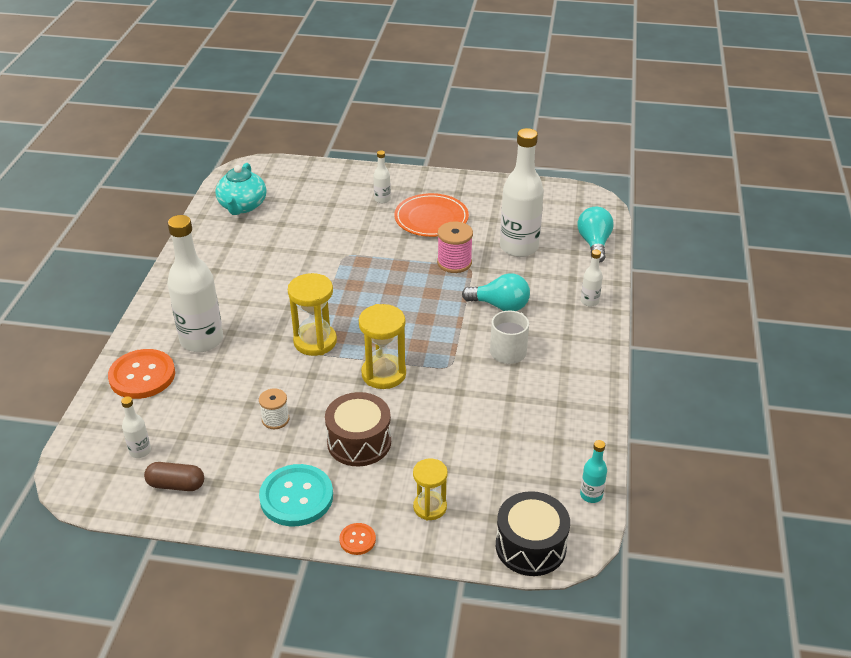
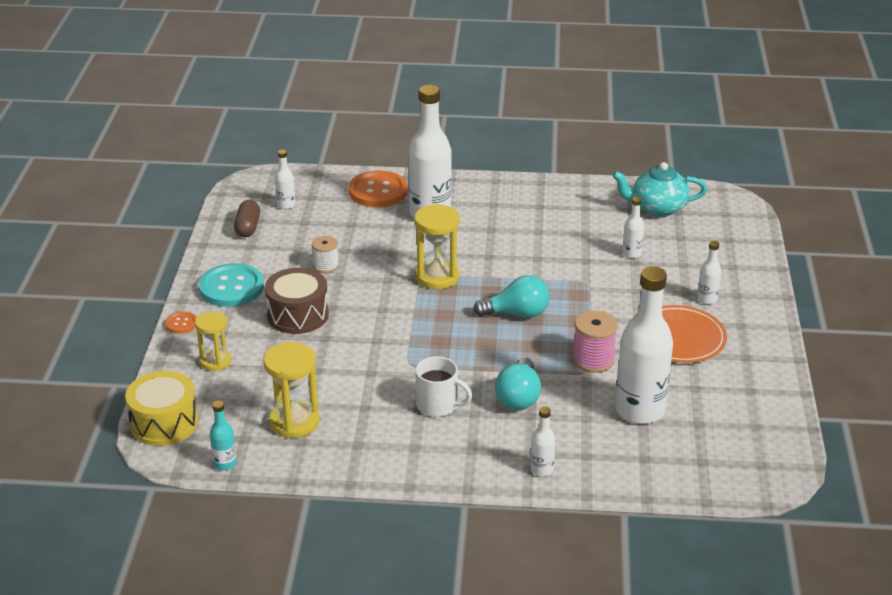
camera: 85 degrees right, 5 degrees down
(309, 227) = (632, 253): none -> white bottle
(383, 374) = (393, 322): yellow hourglass -> yellow hourglass (294, 422)
(530, 546) = (164, 423): black drum -> yellow drum
(594, 244) = (668, 477): turquoise light bulb -> turquoise light bulb (517, 313)

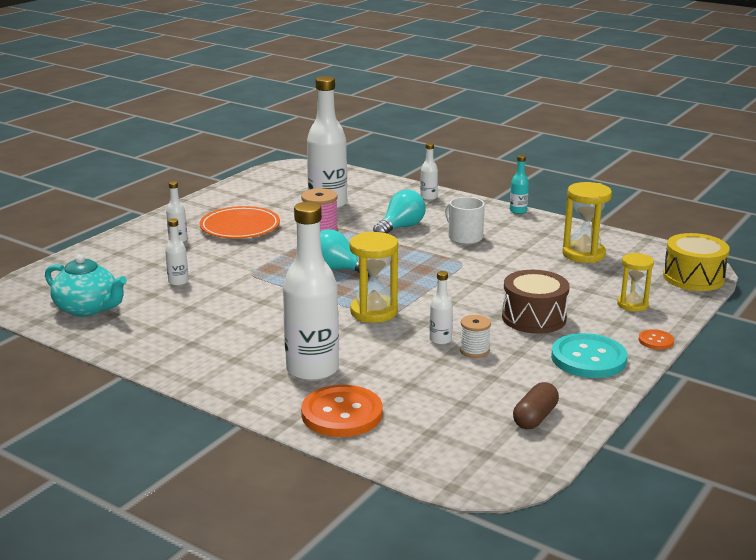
camera: 150 degrees left, 10 degrees down
(225, 463) = (650, 246): turquoise bottle -> turquoise bottle (518, 211)
(286, 205) = (469, 432): white bottle -> white bottle (440, 340)

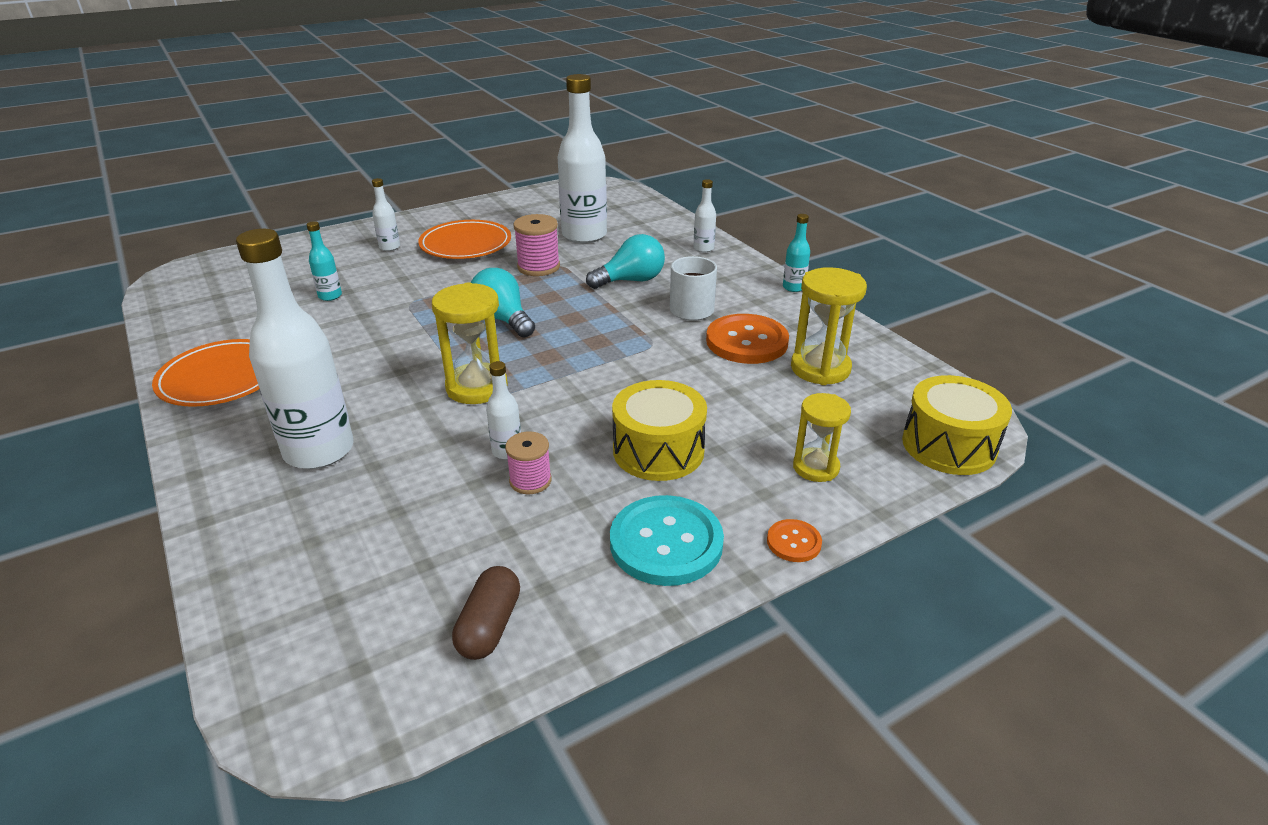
camera: 25 degrees right, 10 degrees up
(88, 309) = (213, 307): turquoise teapot -> none
(171, 348) = (221, 378): none -> orange plate
(178, 282) = (330, 296): white bottle -> turquoise bottle
(342, 414) = (272, 530): orange button -> orange button (747, 341)
(474, 350) = (530, 481): white spool -> pink spool
(534, 318) = (658, 451): brown drum -> yellow drum
(535, 417) = (489, 626): brown capsule -> brown capsule turned 45 degrees counterclockwise

